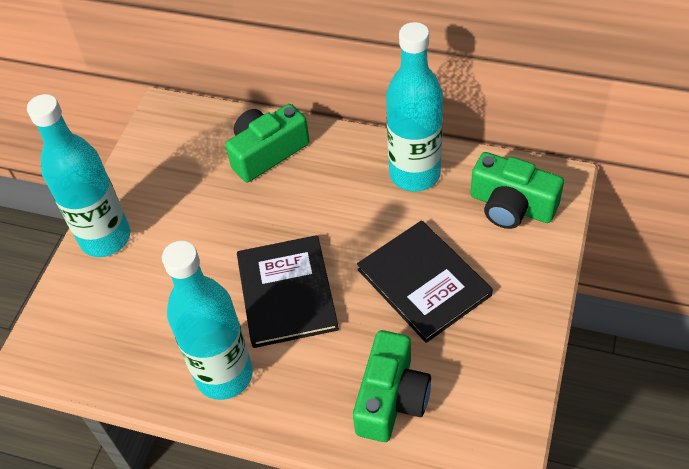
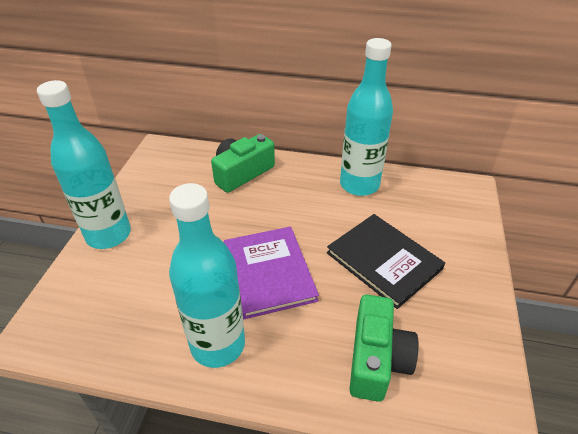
camera: 10 degrees left, 10 degrees down
(286, 293) = (268, 273): black book -> purple book
(511, 206) = (439, 204): green camera -> none

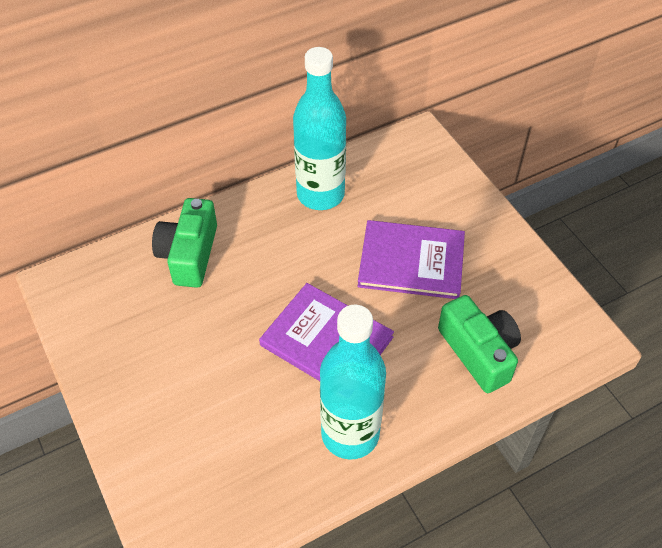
camera: 40 degrees left, 10 degrees up
(108, 235) = (126, 416): turquoise bottle -> none
(384, 260) = (411, 261): black book -> purple book

